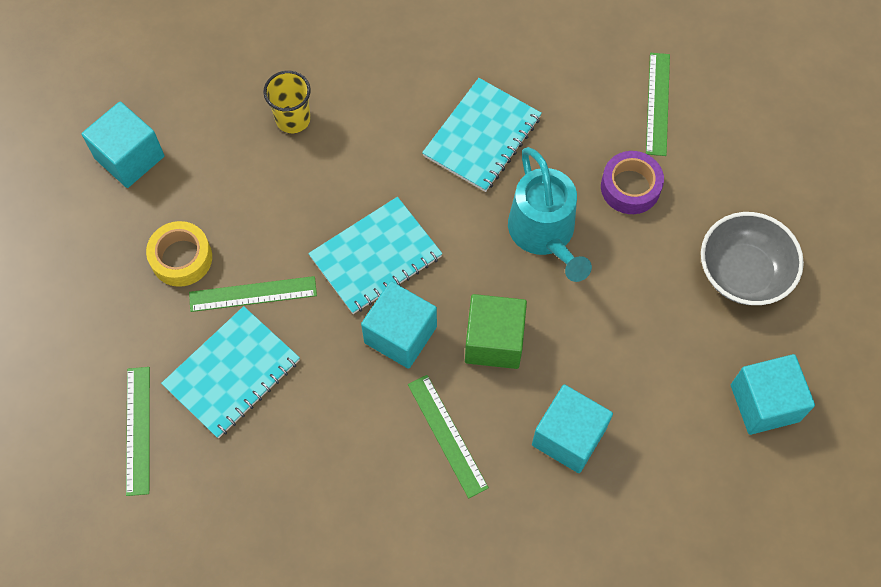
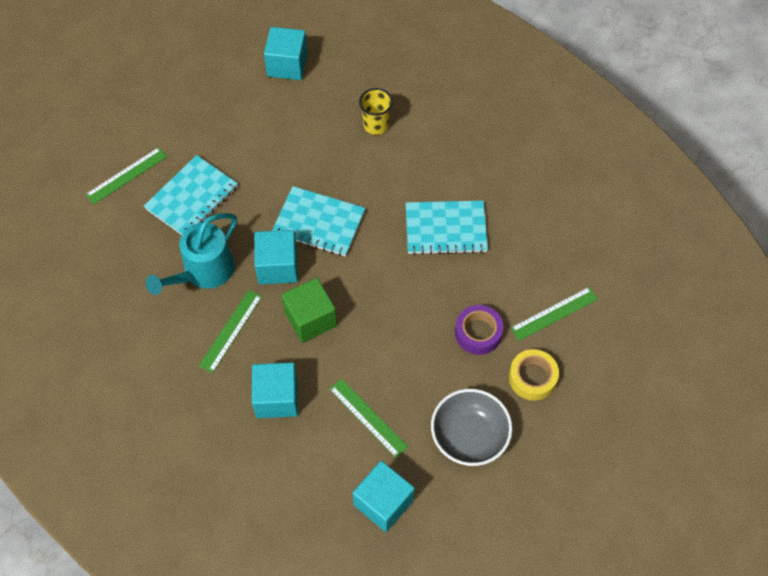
camera: 55 degrees right, 5 degrees down
(181, 258) = (244, 129): yellow tape -> yellow tape (532, 378)
(232, 373) = (192, 198): turquoise notebook -> turquoise notebook turned 60 degrees counterclockwise
(253, 294) = (248, 177): green ruler -> green ruler (368, 417)
(544, 234) = (405, 303): turquoise watering can -> turquoise watering can (204, 272)

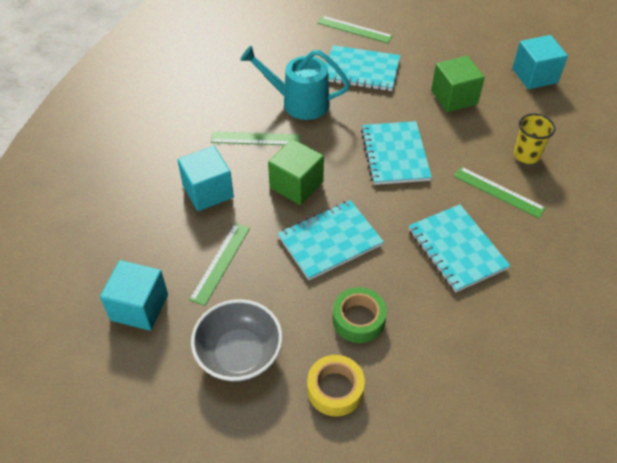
camera: 65 degrees right, 10 degrees down
(276, 141) = (454, 97): none -> green cube
(278, 266) = (333, 144): turquoise cube -> none
(389, 319) = (330, 241): none -> turquoise notebook
(478, 333) = (358, 319): purple tape -> green tape
(554, 313) = (424, 383): green ruler -> green ruler (498, 192)

